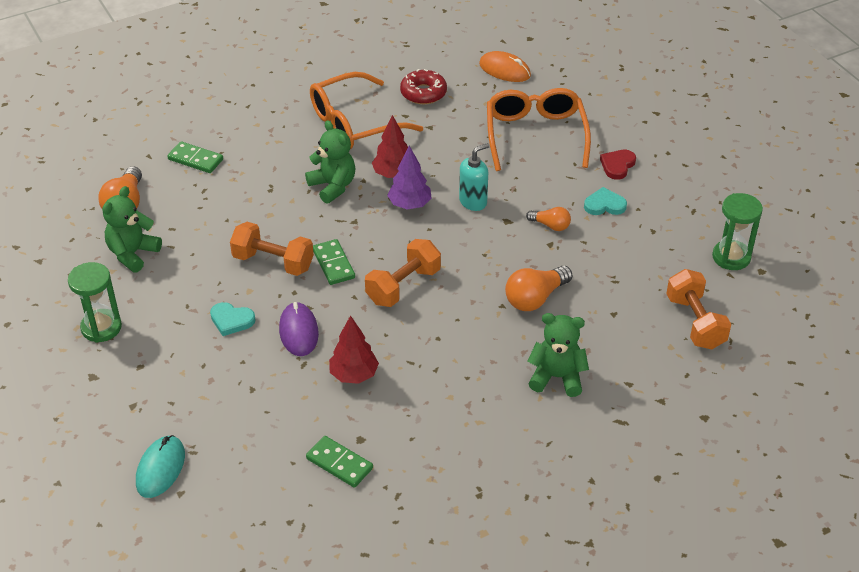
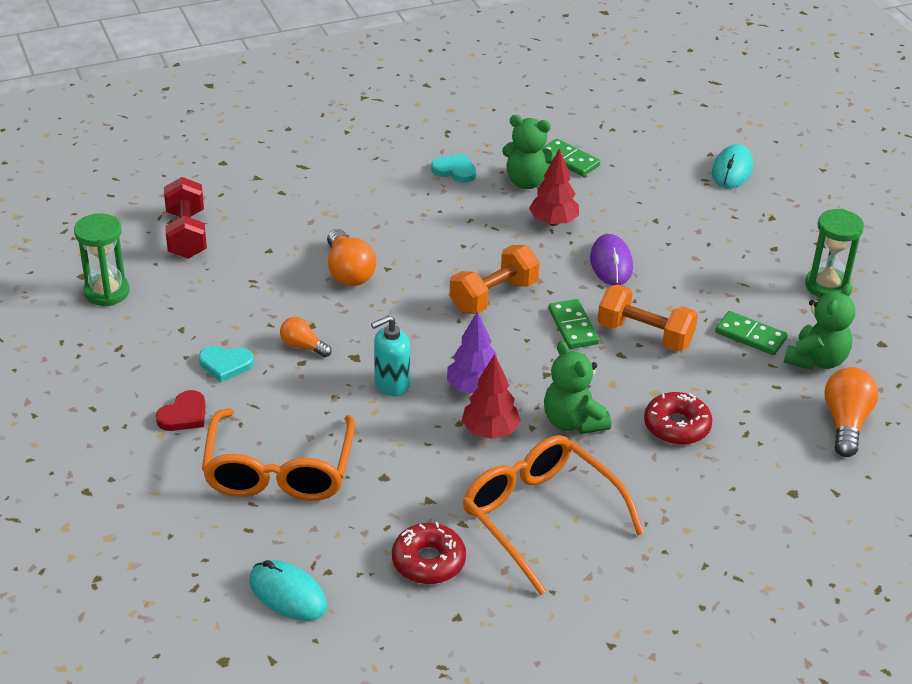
camera: 175 degrees left, 5 degrees down
(195, 159) = (767, 479): green domino -> green domino (750, 336)
(231, 320) = (685, 280): turquoise heart -> turquoise heart (455, 171)
(255, 190) = (676, 426): none -> red donut
(354, 123) = (540, 516): orange glasses -> orange glasses turned 105 degrees counterclockwise
(505, 70) = (287, 594): orange mouse -> turquoise mouse
(535, 298) = (348, 271): orange light bulb -> orange light bulb turned 105 degrees clockwise
(557, 377) = (350, 203): green teddy bear -> green teddy bear (527, 182)
(695, 322) = (186, 235): orange dumbbell -> red dumbbell

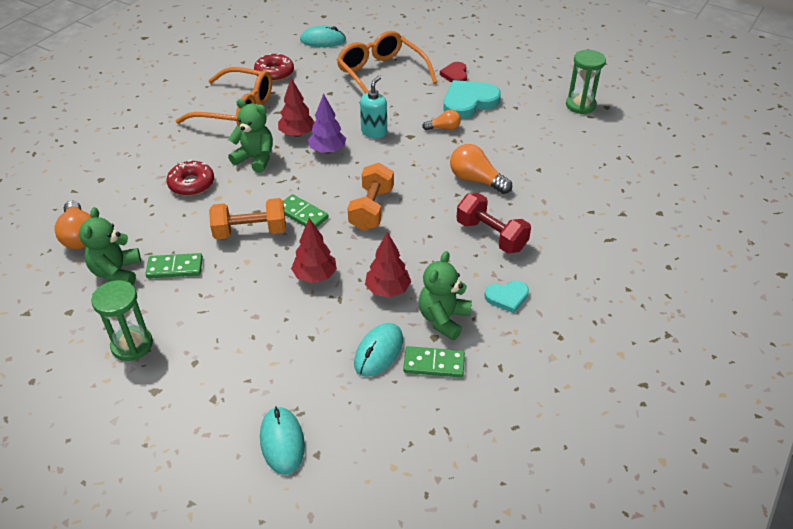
camera: 145 degrees right, 5 degrees up
(186, 235) = (596, 154): red dumbbell -> red dumbbell (491, 236)
(225, 365) = (469, 102): turquoise heart -> turquoise heart, size x1.80
(527, 182) = (443, 319): green teddy bear -> green teddy bear turned 45 degrees counterclockwise
(606, 186) = (379, 352): none -> turquoise mouse
(611, 263) = (315, 276): purple mouse -> red tree

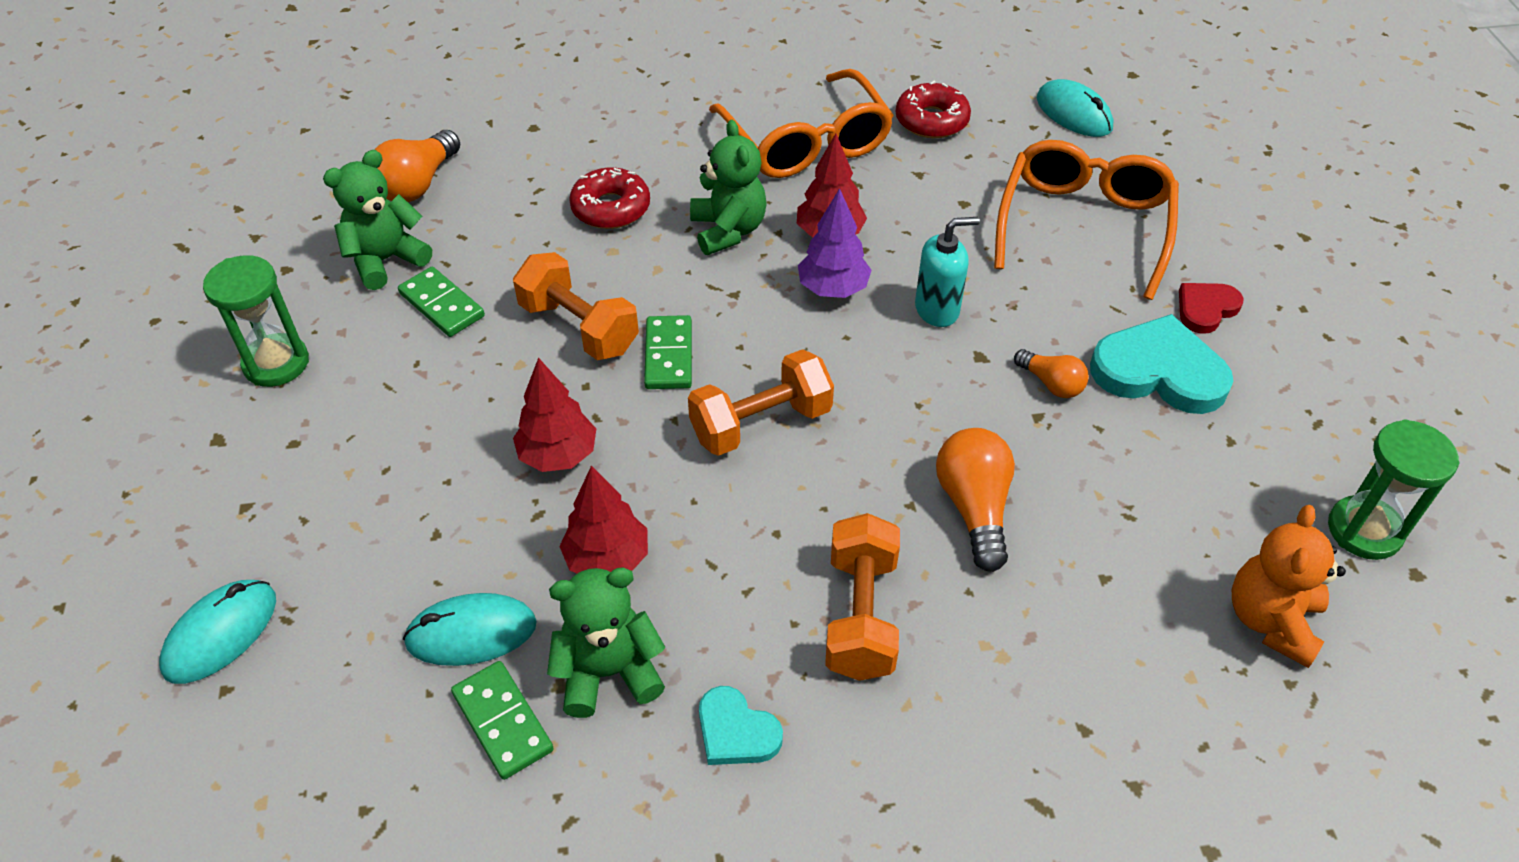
camera: 50 degrees right, 5 degrees up
(491, 236) = (861, 615): red dumbbell -> orange dumbbell
(592, 146) = (1271, 620): none -> orange teddy bear

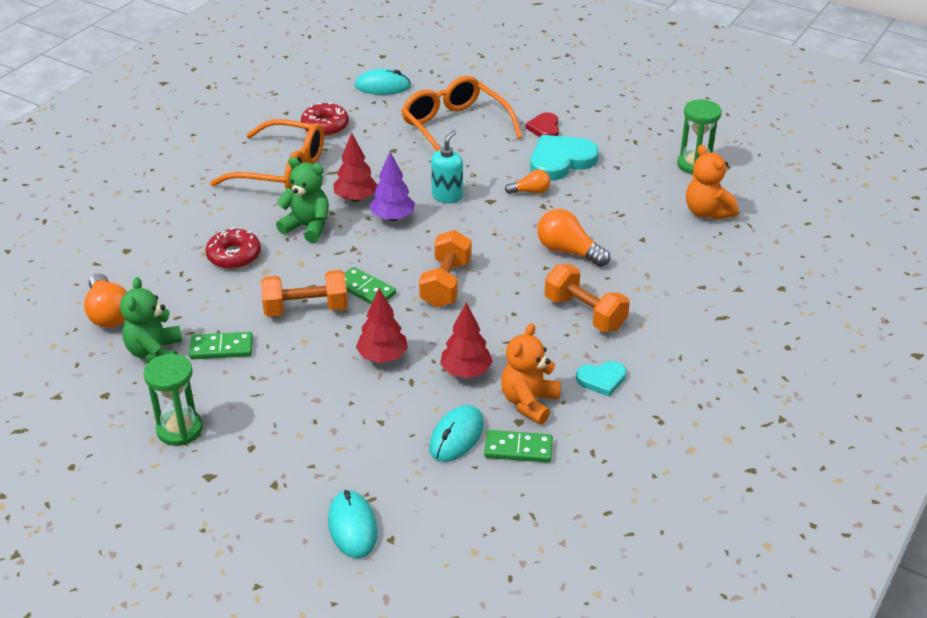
camera: 50 degrees left, 10 degrees down
(609, 672) = (529, 402): green teddy bear -> orange teddy bear

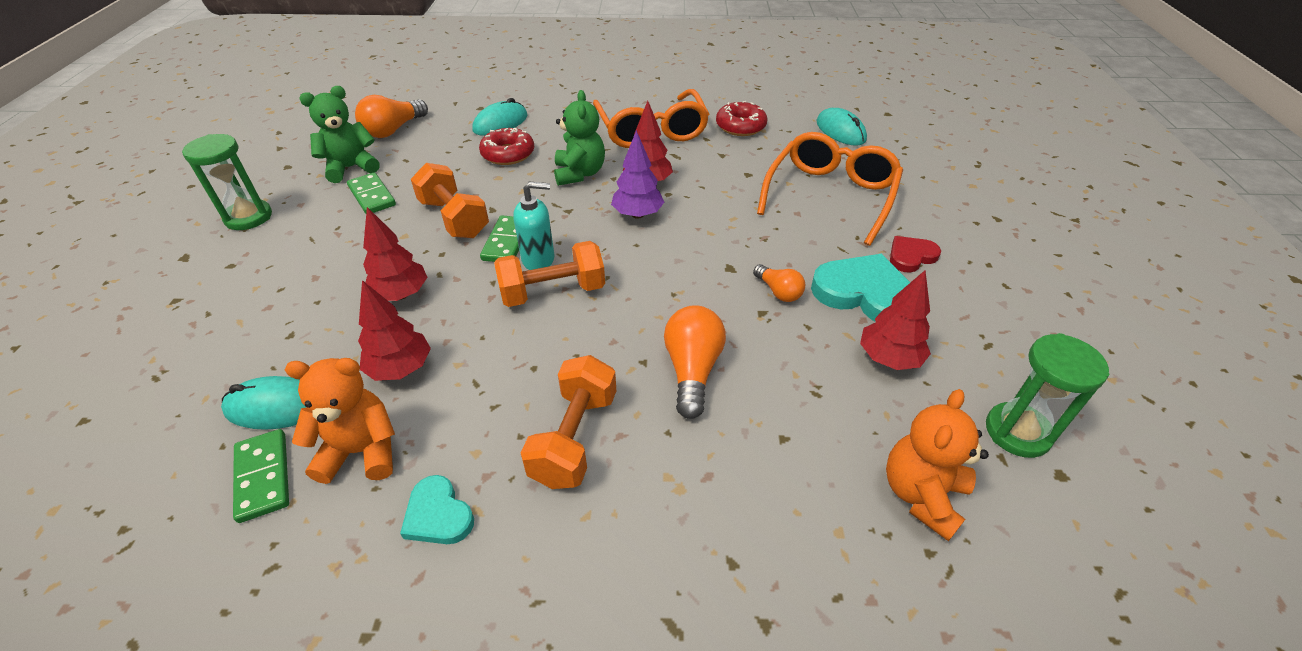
camera: 60 degrees right, 5 degrees up
(352, 527) = (105, 381): turquoise mouse -> turquoise mouse (500, 123)
(447, 196) = (708, 235): turquoise soap dispenser -> turquoise soap dispenser (538, 259)
(617, 178) = (888, 358): none -> red tree

